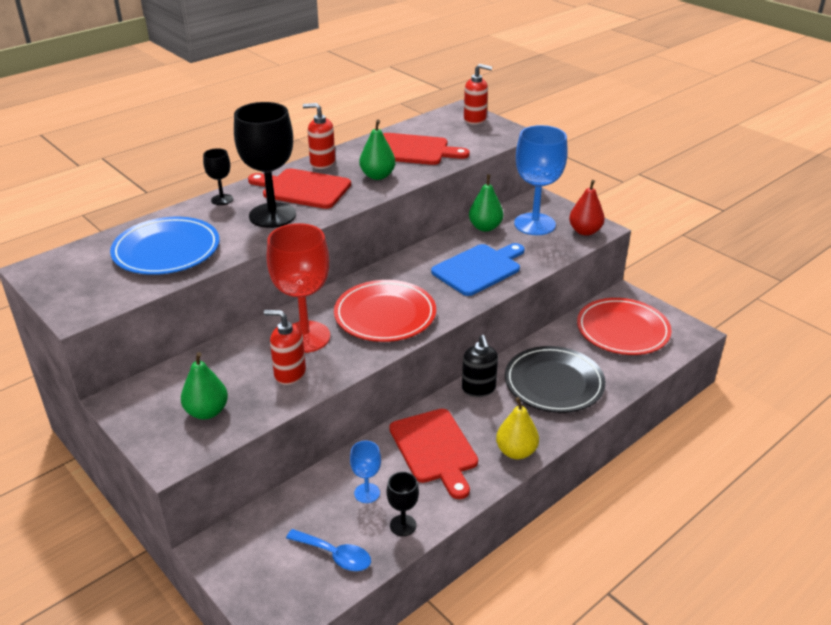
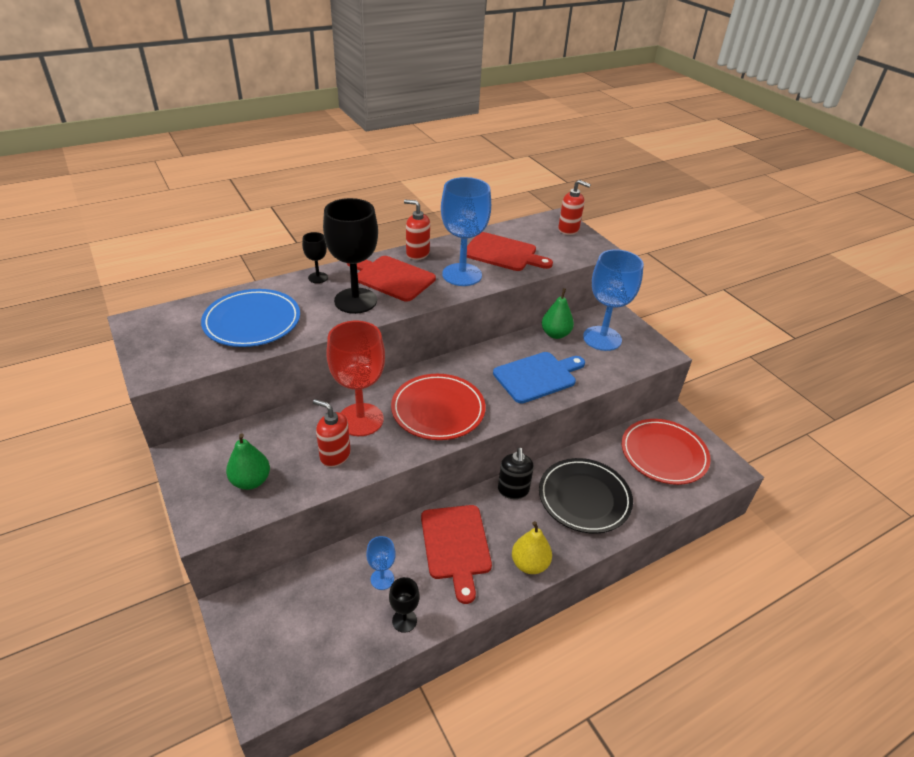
camera: 10 degrees right, 5 degrees up
(335, 555) = (335, 638): blue spoon -> none
(377, 176) = (462, 275): green pear -> blue goblet
(585, 231) = (647, 353): red pear -> none

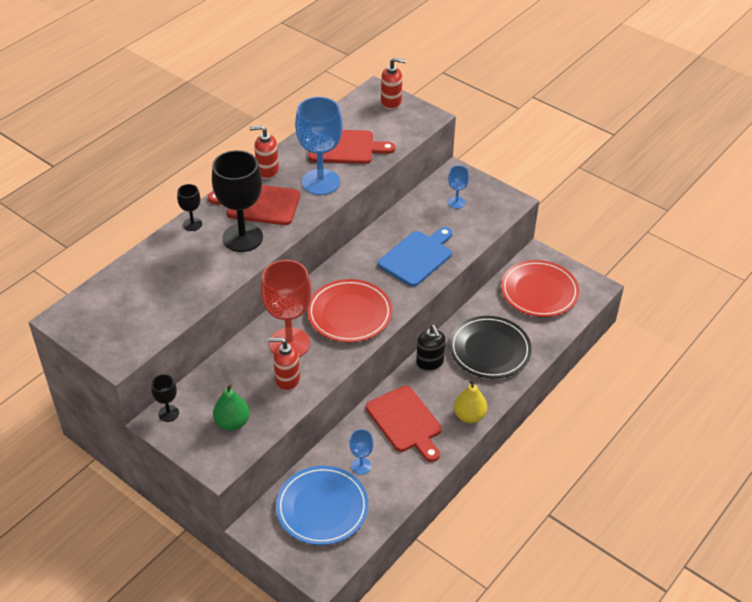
camera: 20 degrees left, 5 degrees up
(252, 322) = (165, 286): blue plate -> blue plate (322, 508)
(404, 620) = (395, 489): black goblet -> black goblet (168, 413)
(555, 334) = (414, 210): green pear -> none
(602, 338) = (456, 202): blue goblet -> blue goblet, size x0.48

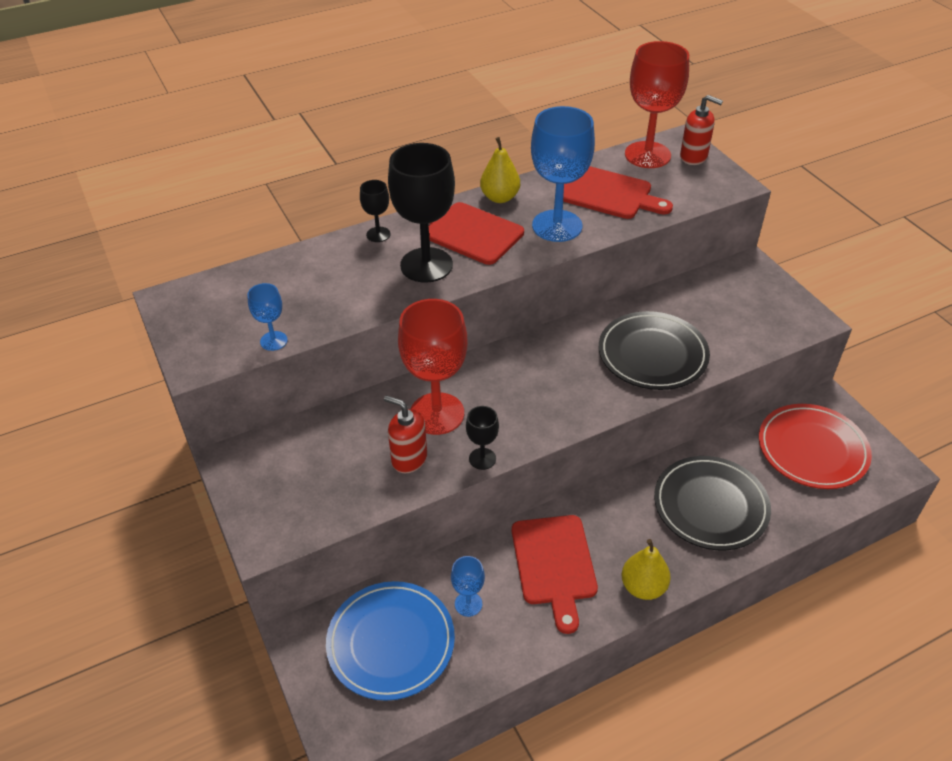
camera: 25 degrees right, 0 degrees up
(168, 413) = (248, 453): black goblet -> black goblet (482, 459)
(232, 422) = (313, 491): green pear -> none
(267, 171) = (500, 197): red soap dispenser -> yellow pear
(349, 314) = (530, 400): red plate -> none
(357, 109) = (647, 155): none -> red goblet
(417, 257) = (652, 354): blue cutting board -> black plate
(430, 362) = (622, 496): black soap dispenser -> none
(456, 202) = (736, 302): blue goblet -> blue goblet (273, 341)

